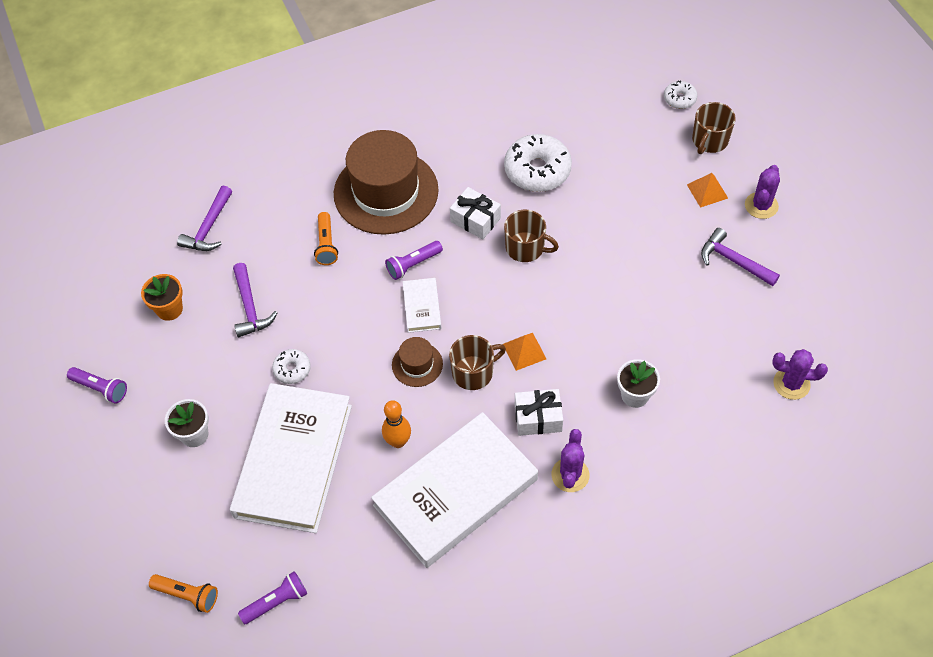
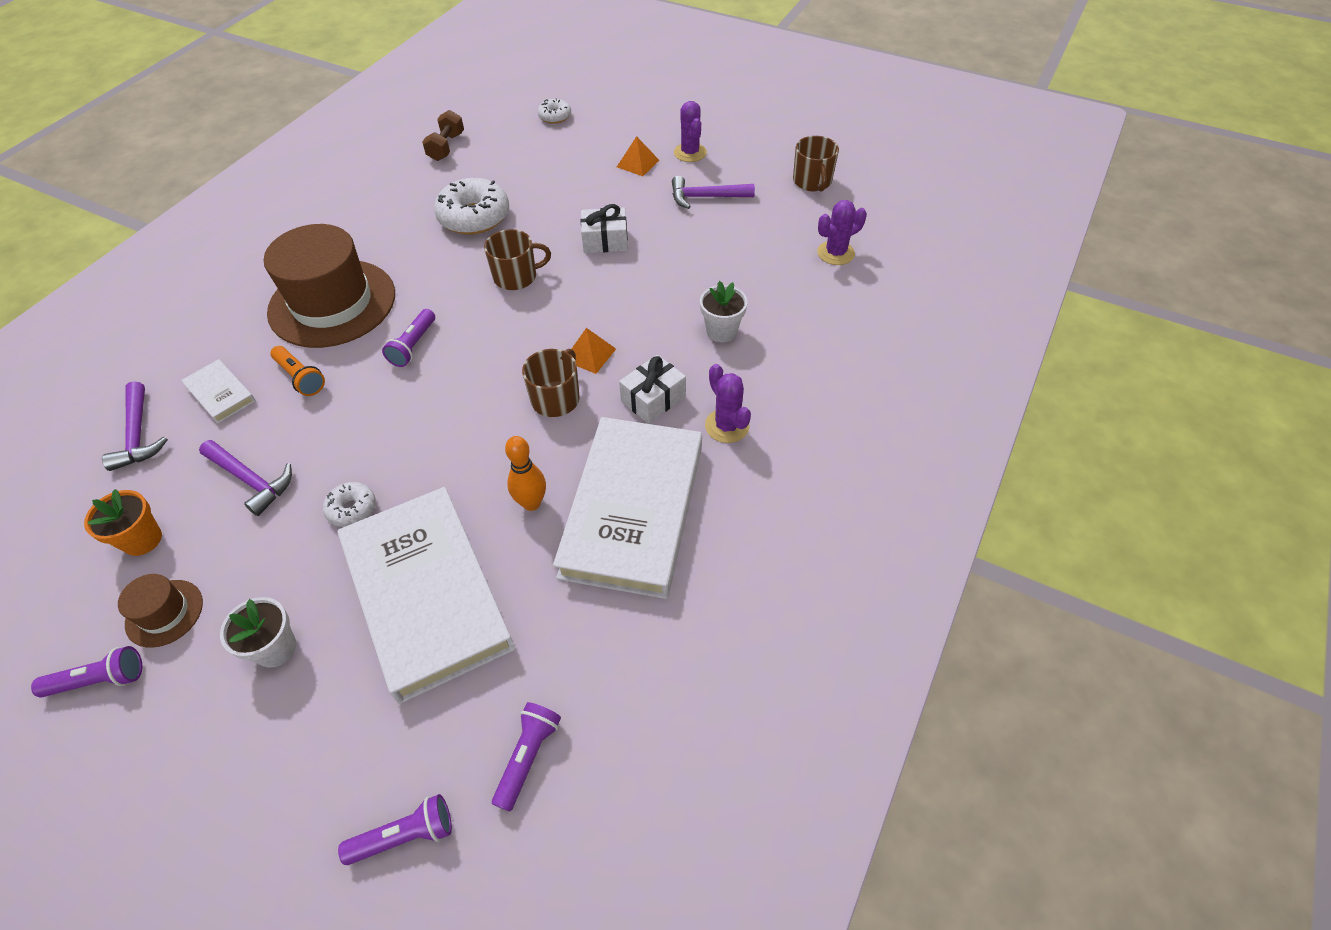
camera: 40 degrees left, 5 degrees down
(187, 595) = (405, 836): orange flashlight -> purple flashlight
(417, 364) = (491, 424): brown hat -> brown hat (164, 613)
(422, 307) = (453, 374): white book -> white book (220, 394)
(475, 220) = (447, 280): white gift -> white gift (605, 241)
(568, 83) = (446, 147): none -> brown dumbbell
(709, 140) = (606, 131): brown mug -> brown mug (812, 181)

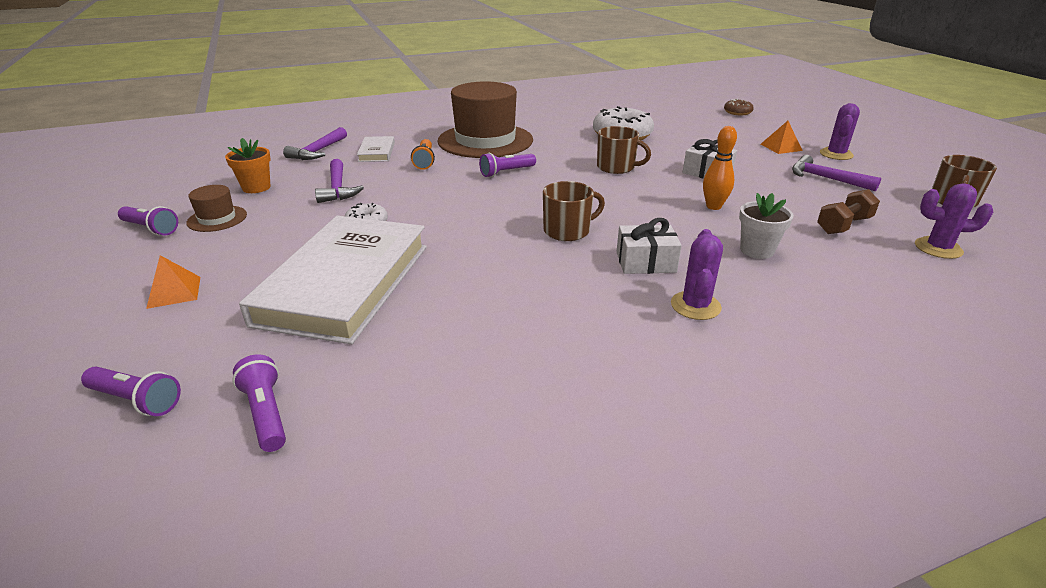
camera: 40 degrees right, 20 degrees down
(275, 648) = (235, 261): white flower pot -> none
(446, 147) = (642, 105): brown dumbbell -> brown dumbbell (843, 225)
(528, 757) = (266, 413): purple flashlight -> purple flashlight turned 90 degrees counterclockwise
(531, 503) = (476, 273): orange bowling pin -> orange bowling pin (713, 206)
(555, 116) = (737, 112): white donut -> brown donut
(589, 354) = (623, 220): orange pyramid -> orange pyramid (174, 292)
(633, 510) = (546, 315): white book -> none

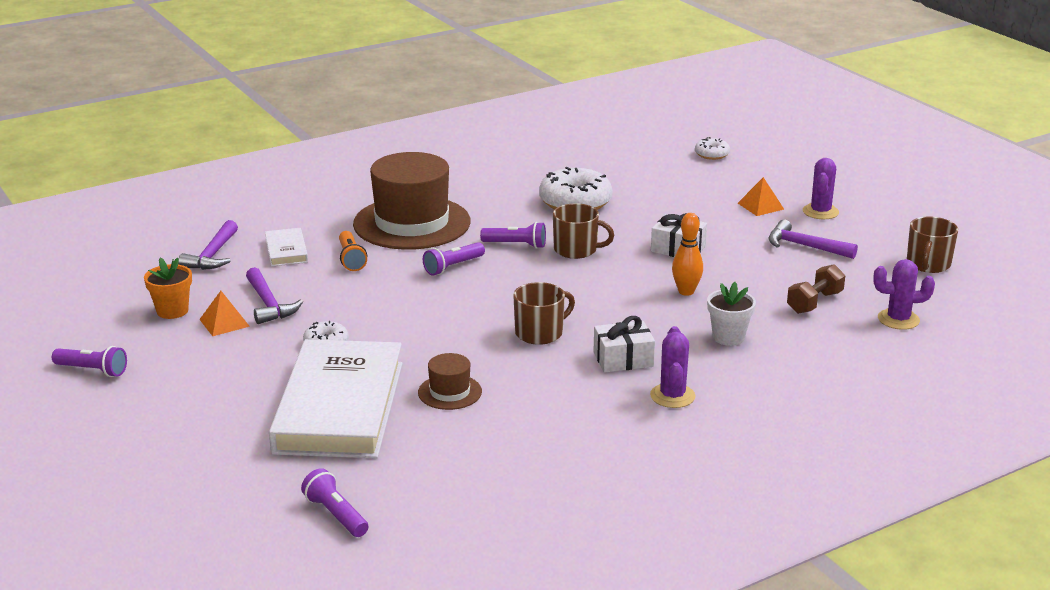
camera: 10 degrees left, 5 degrees down
(136, 400) = (219, 518): purple flashlight -> purple flashlight (516, 245)
(174, 292) = (176, 431): orange pyramid -> orange pyramid (224, 322)
(217, 219) = (157, 352): brown hat -> brown hat (450, 392)
(737, 112) = (712, 154): brown donut -> white donut

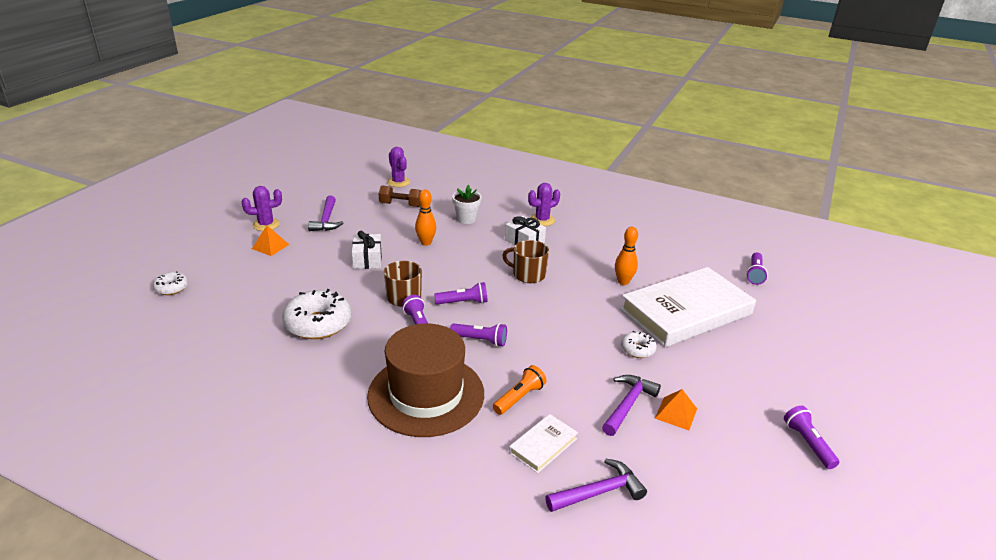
camera: 125 degrees left, 5 degrees up
(172, 311) = (699, 454): orange flower pot -> none
(450, 392) = (623, 282): brown hat -> orange bowling pin
(529, 277) = (463, 302): none -> purple flashlight
(928, 264) = (322, 184): brown mug -> none

